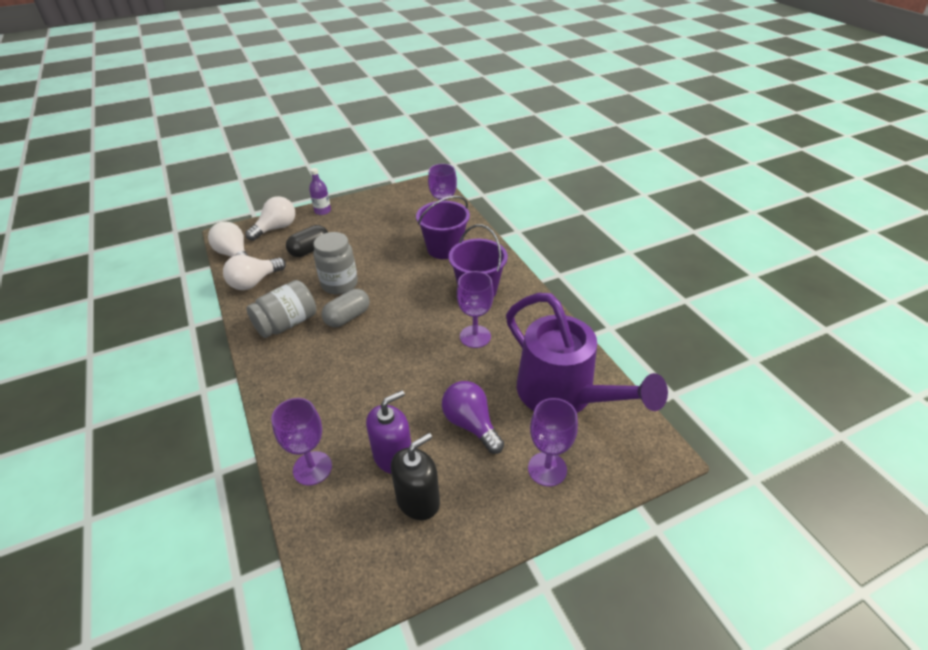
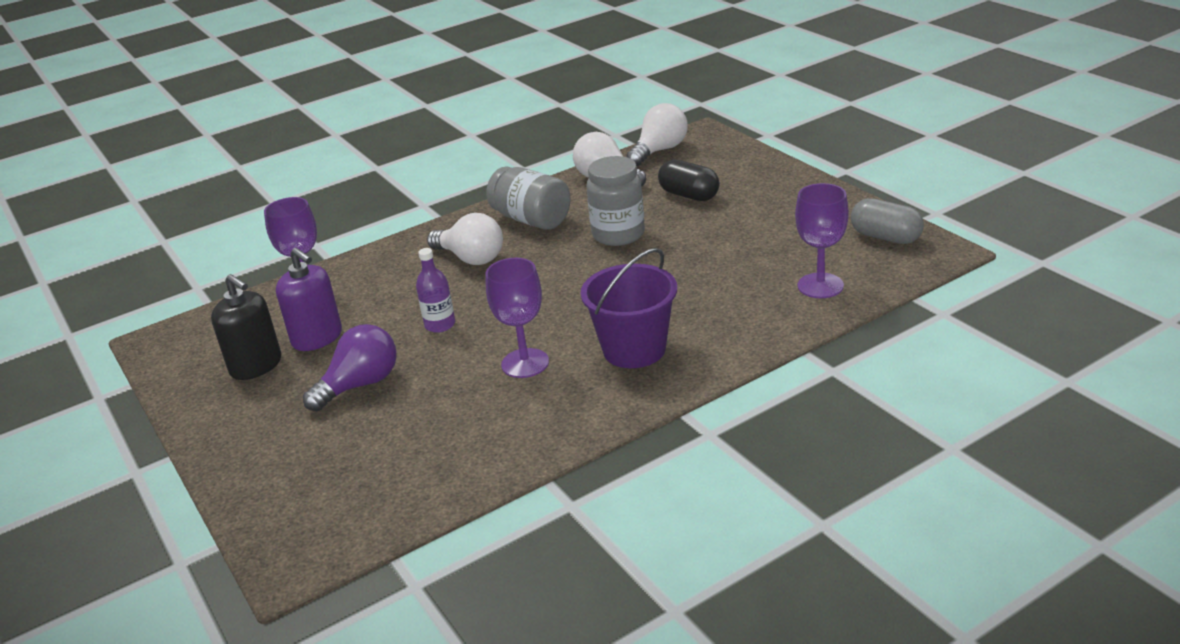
camera: 85 degrees right, 10 degrees down
(276, 228) = (731, 159): white light bulb -> white light bulb (471, 258)
(322, 211) = (793, 179): purple bottle -> purple bottle (440, 325)
(348, 317) = (550, 256): grey capsule -> grey capsule (885, 237)
(444, 248) = (736, 300): purple bucket -> none
(547, 469) = (283, 456): purple goblet -> none
(564, 395) = (408, 460): purple watering can -> none

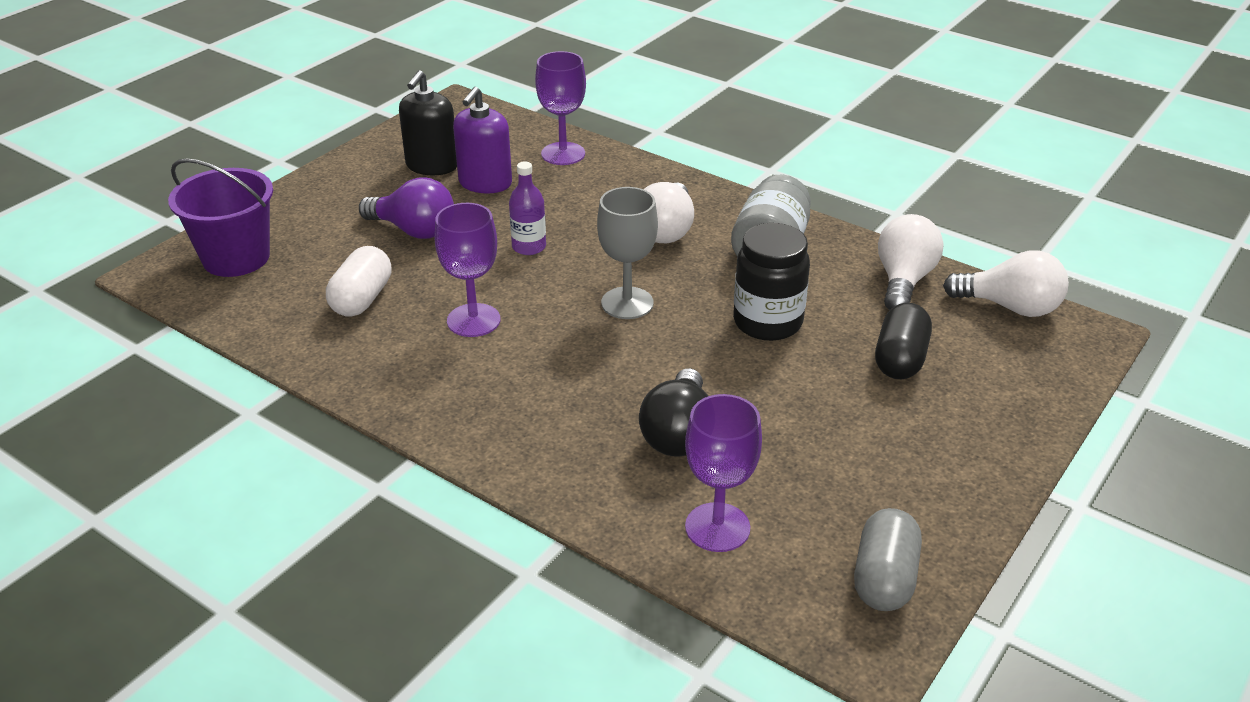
camera: 65 degrees right, 5 degrees up
(448, 423) = (362, 299): none -> white capsule
(554, 288) = (627, 303): none -> grey goblet
(618, 234) = (767, 322): grey jar -> black jar
(634, 349) = (519, 392): purple bucket -> purple bucket (236, 258)
(720, 287) = (678, 434): none -> black light bulb

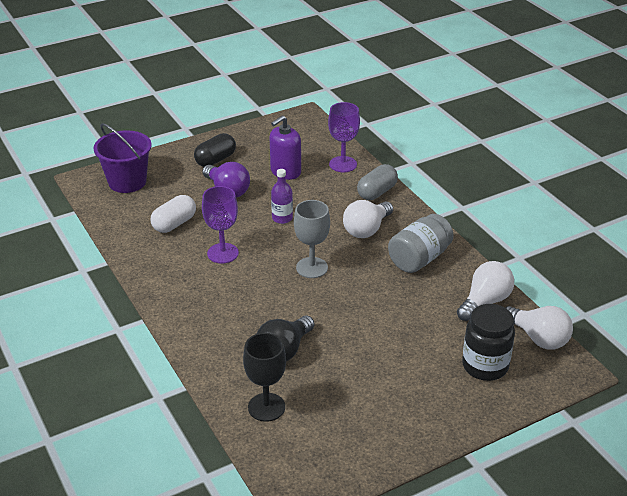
camera: 25 degrees right, 0 degrees up
(432, 166) = (263, 153): black soap dispenser -> none
(717, 527) = (266, 407): purple goblet -> black goblet
(767, 322) = (382, 303): black jar -> black jar (485, 366)
(884, 578) = (332, 464): grey capsule -> grey capsule (377, 192)
(900, 359) = (442, 349): black capsule -> black capsule (215, 160)

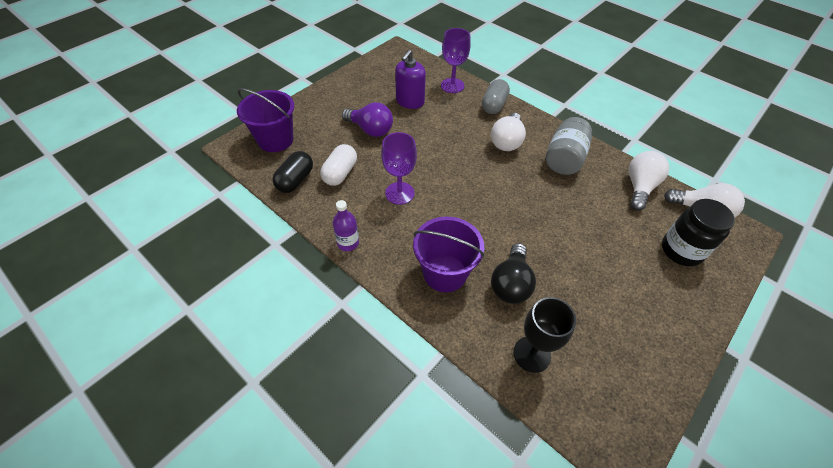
camera: 20 degrees left, 15 degrees up
(215, 160) = (345, 102): black capsule -> black capsule (295, 180)
(225, 327) = (445, 273): none -> purple bucket
(282, 218) = (432, 146): purple bottle -> purple bottle (348, 243)
(312, 268) = (484, 189): grey goblet -> none

